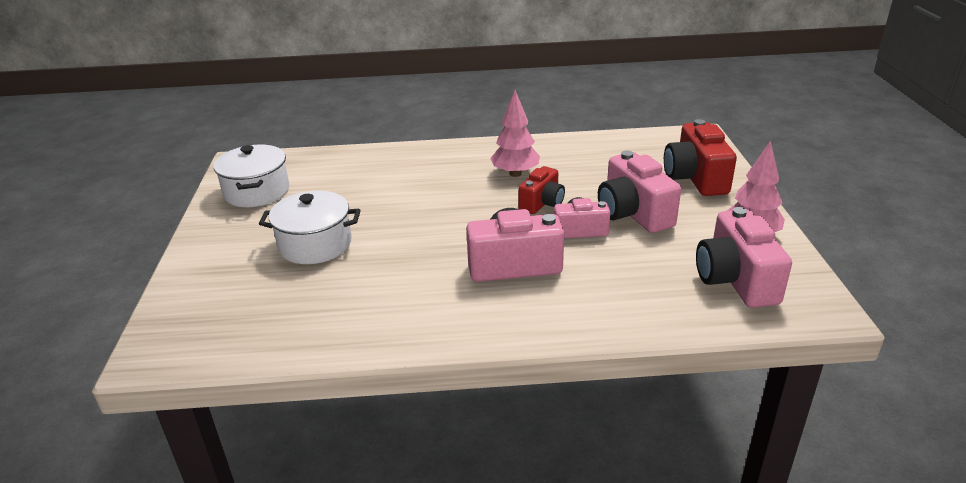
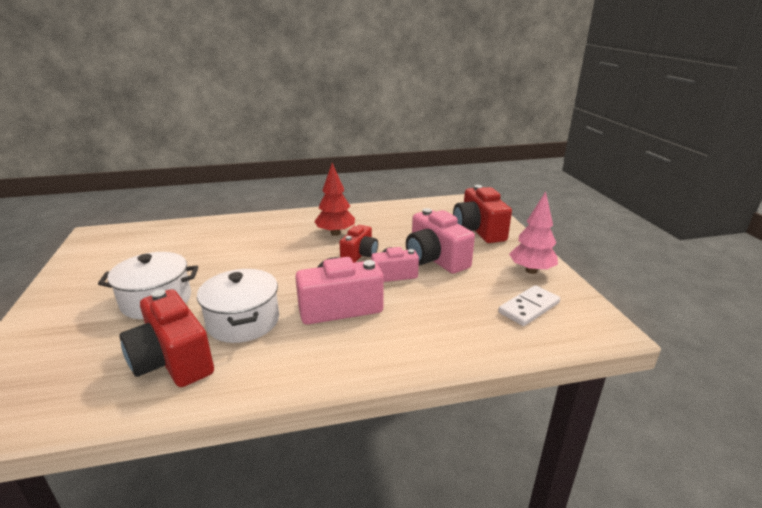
camera: 10 degrees left, 5 degrees down
(257, 192) = (107, 258): white pot -> white pot (243, 321)
(338, 309) = (173, 360): none -> red camera
(515, 173) = (335, 233): pink tree -> red tree
(735, 280) = (529, 308): pink camera -> white domino

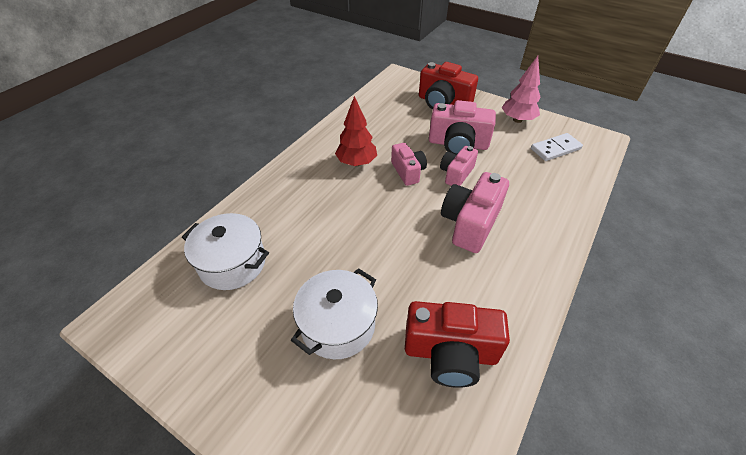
camera: 45 degrees left, 20 degrees up
(243, 321) = (435, 284): white pot -> white pot (233, 263)
(359, 255) = (408, 171): red camera -> pink camera
(529, 308) = (555, 149): white domino -> white domino turned 60 degrees clockwise

